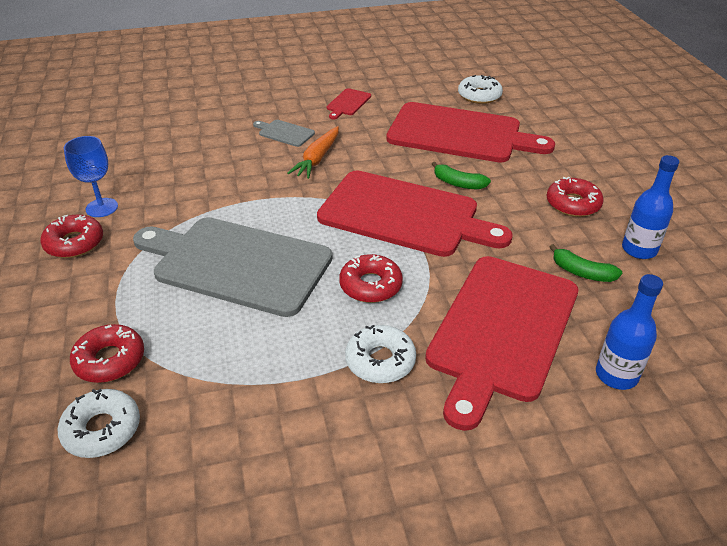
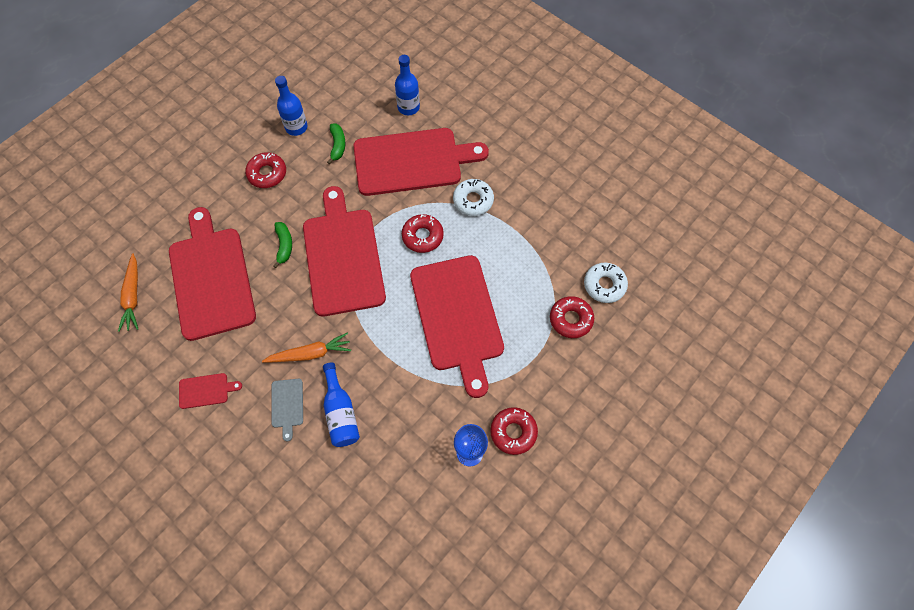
camera: 125 degrees left, 25 degrees up
(237, 264) = (457, 317): grey cutting board -> red cutting board
(241, 155) = (341, 412): none -> blue bottle
(479, 95) = (133, 296): white donut -> orange carrot

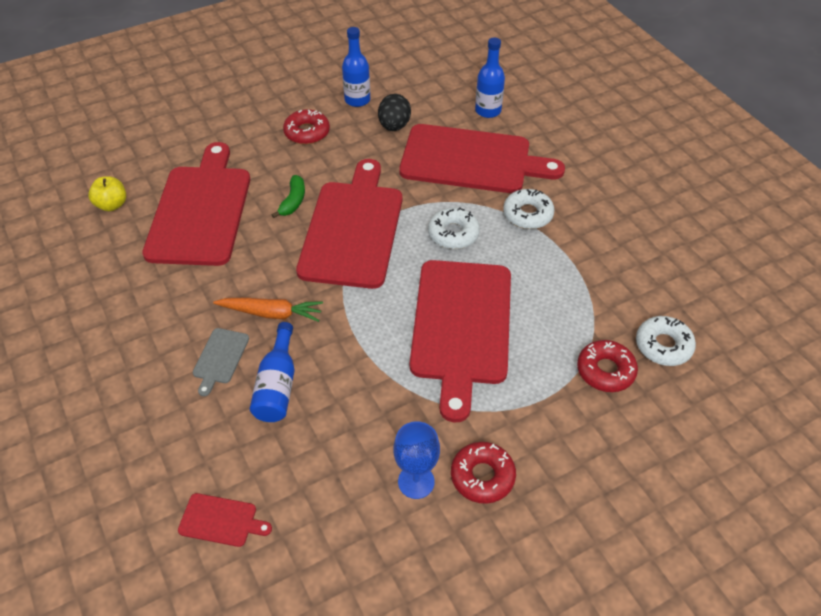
camera: 20 degrees right, 15 degrees down
(133, 296) = (112, 205): orange carrot -> yellow apple
(206, 390) = (139, 315): red cutting board -> red cutting board (221, 520)
(337, 145) = (394, 126): green banana -> black egg
(422, 236) = (453, 234): red donut -> white donut

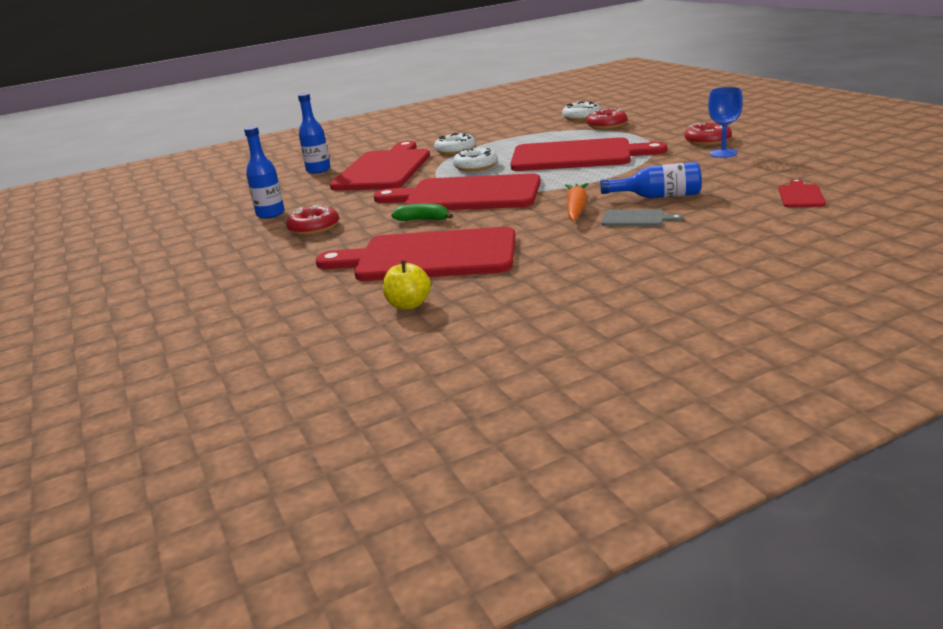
camera: 85 degrees left, 25 degrees down
(394, 126) = (323, 196): black egg -> none

